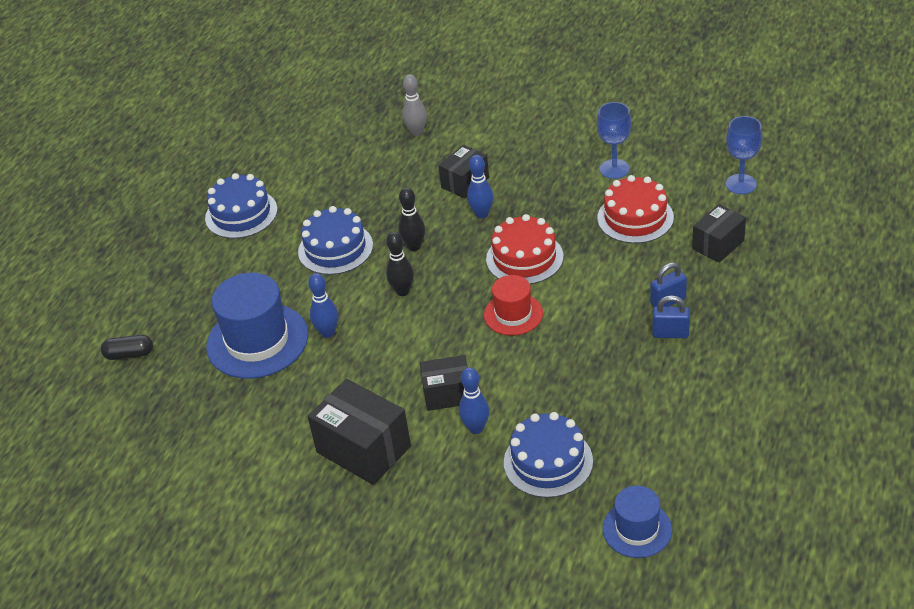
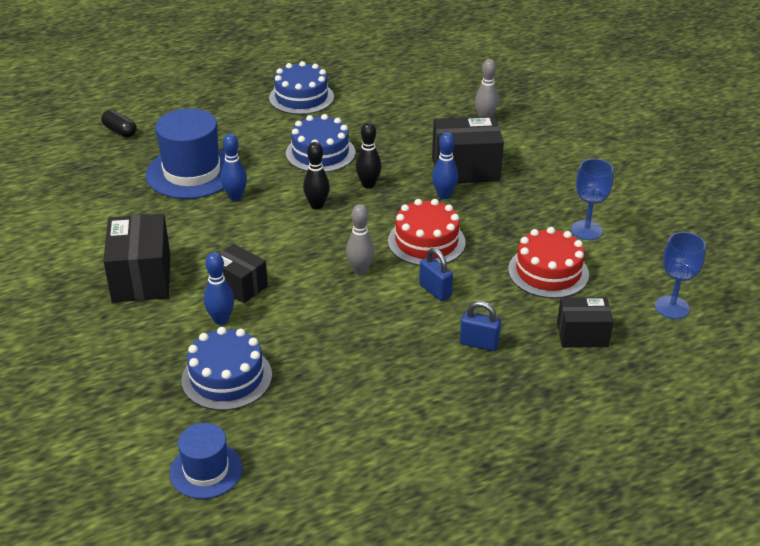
camera: 40 degrees right, 5 degrees down
(465, 182) = (465, 169): black box -> black box, size x1.60
(513, 314) = (360, 270): red hat -> grey bowling pin
(670, 333) = (444, 366): blue padlock -> blue padlock (435, 291)

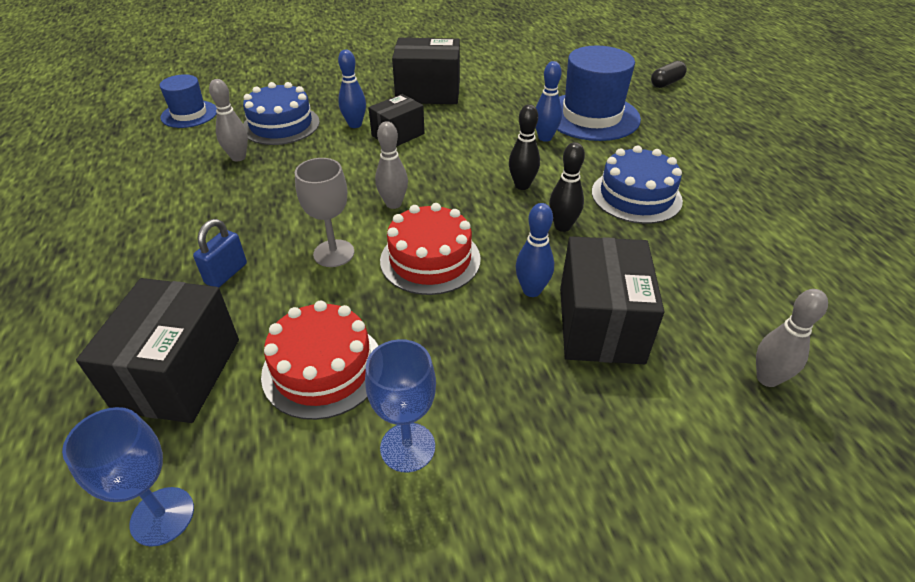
camera: 100 degrees right, 5 degrees up
(301, 97) = (775, 191): blue cake -> none
(301, 391) = (238, 157): none -> grey bowling pin
(435, 291) = (334, 253): blue padlock -> grey goblet
(582, 335) = (179, 374): black box -> black box, size x1.60

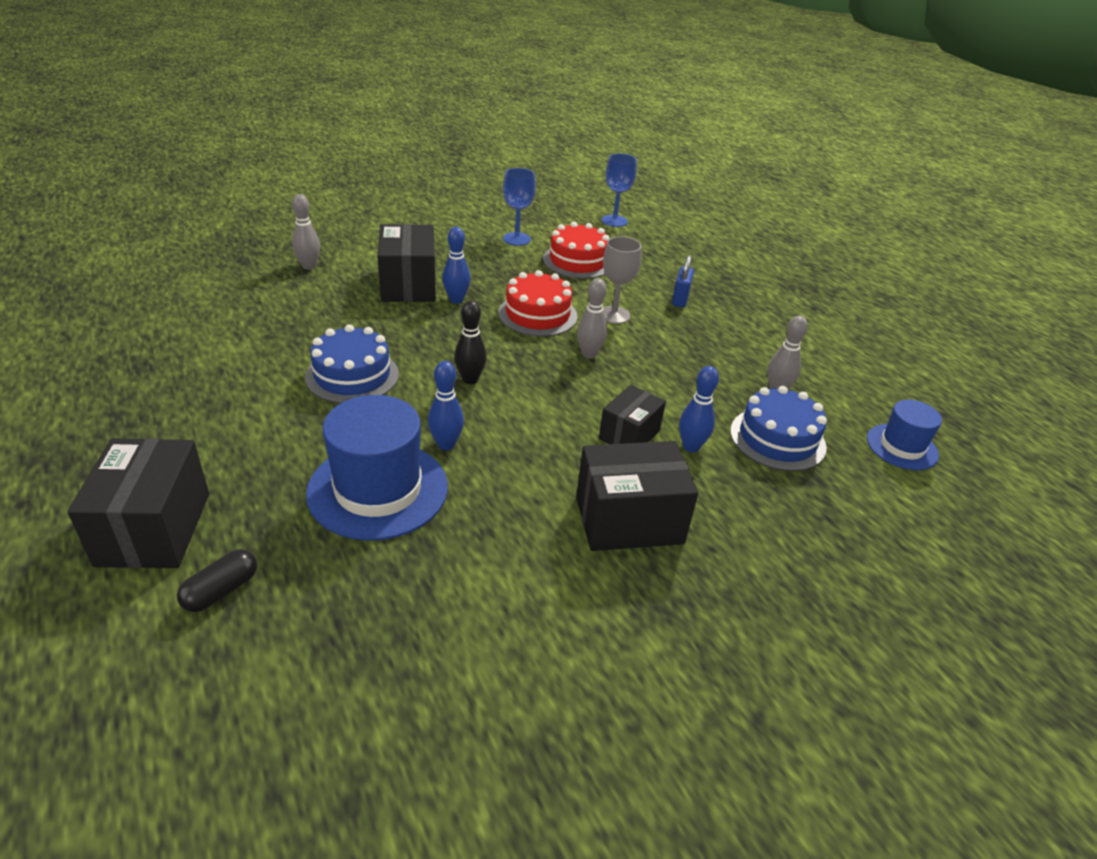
camera: 165 degrees right, 5 degrees down
(179, 374) = (656, 256): black box -> black box (154, 529)
(562, 226) = (430, 343): black bowling pin -> none

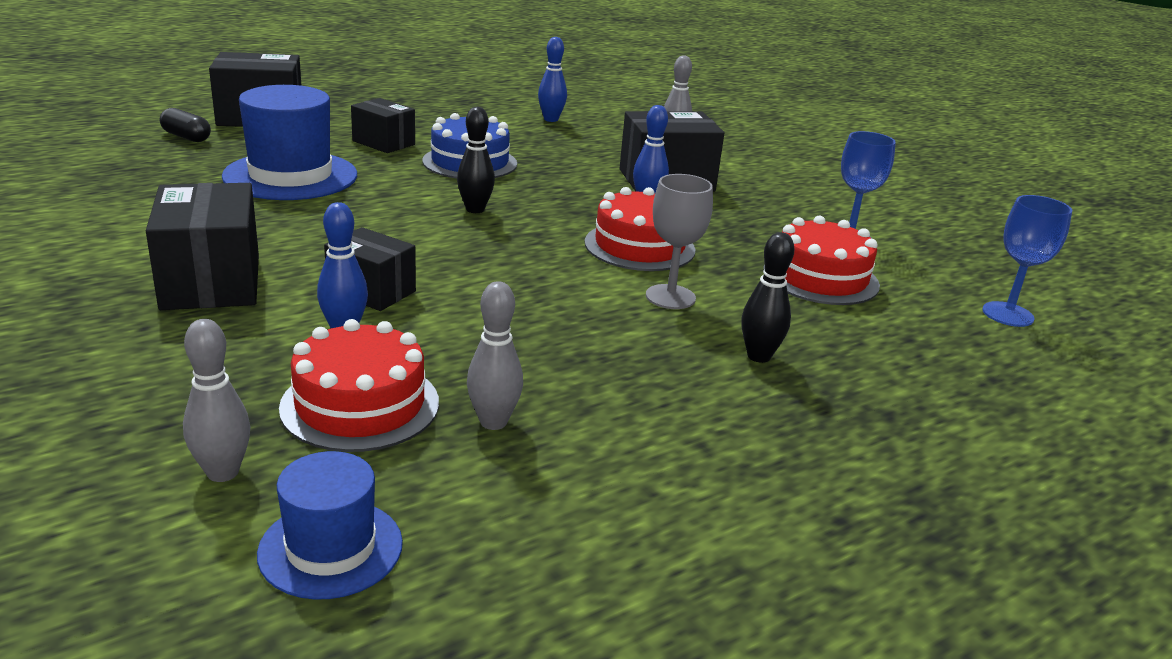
camera: 85 degrees right, 10 degrees down
(281, 427) = (383, 143): none -> black box
(446, 444) = (356, 199): blue bowling pin -> blue bowling pin (551, 119)
(589, 354) = (553, 275): grey bowling pin -> grey bowling pin (223, 472)
(680, 299) = (759, 356): blue padlock -> black bowling pin
(777, 439) = (360, 405): blue cake -> red cake

